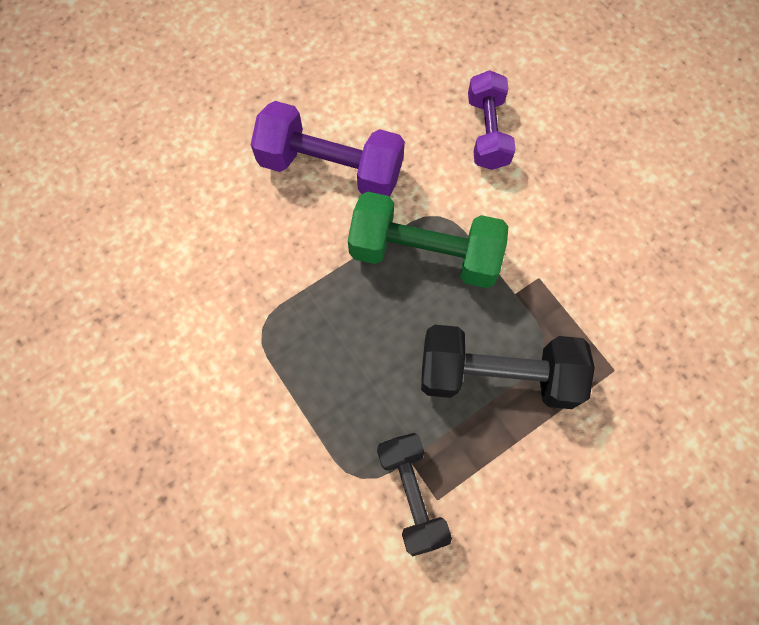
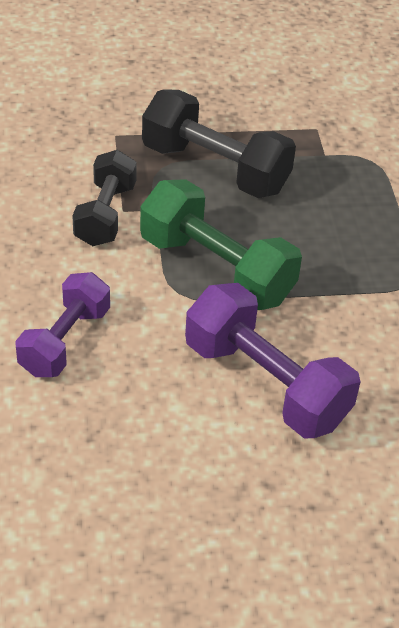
camera: 155 degrees left, 25 degrees down
(412, 494) = (335, 138): black dumbbell -> black dumbbell (105, 215)

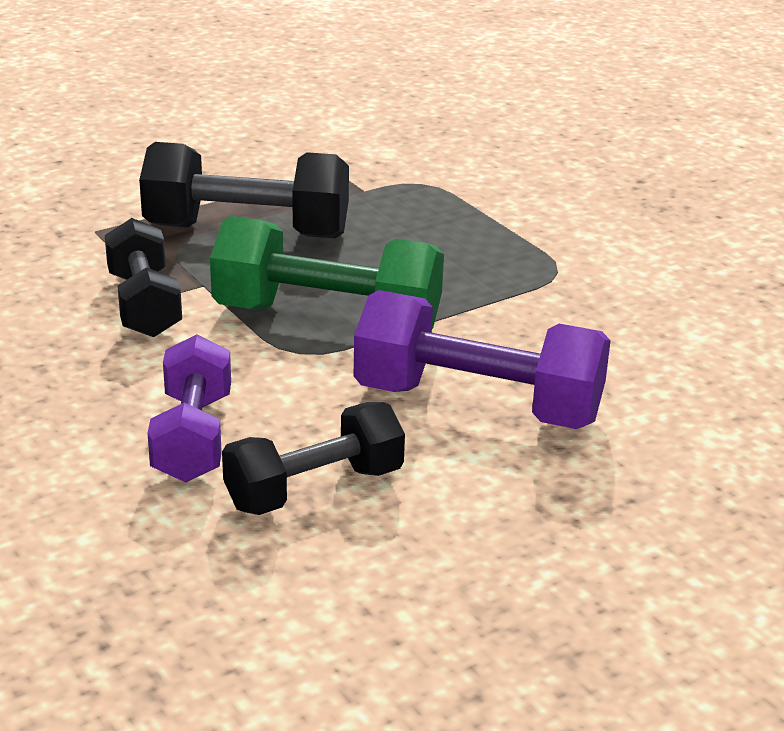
camera: 25 degrees left, 15 degrees down
(112, 413) = (314, 488): none -> black dumbbell

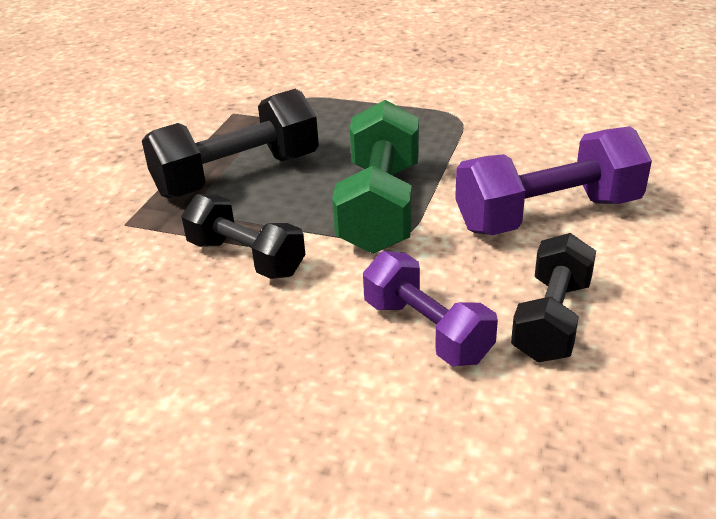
camera: 35 degrees left, 5 degrees up
(327, 319) = (380, 207): green dumbbell -> green dumbbell turned 60 degrees counterclockwise

